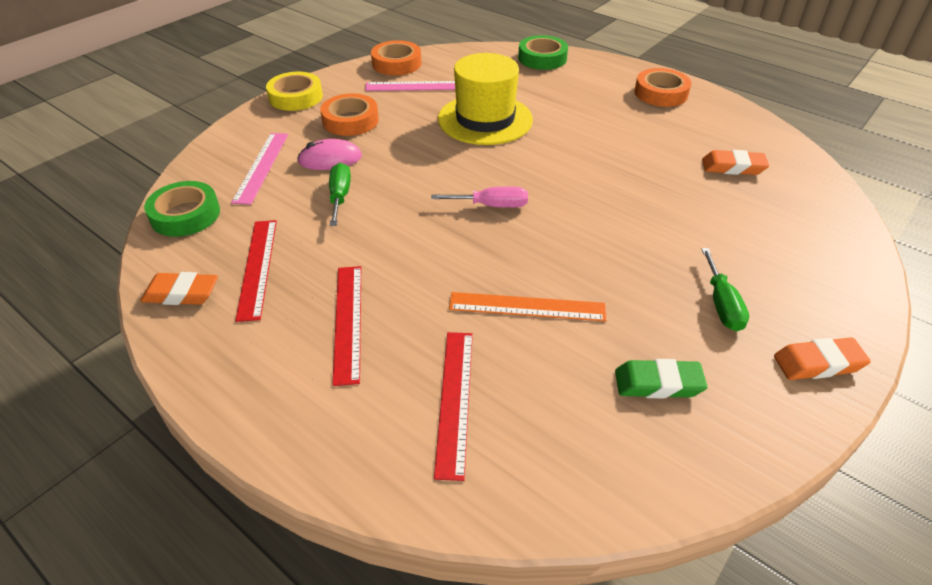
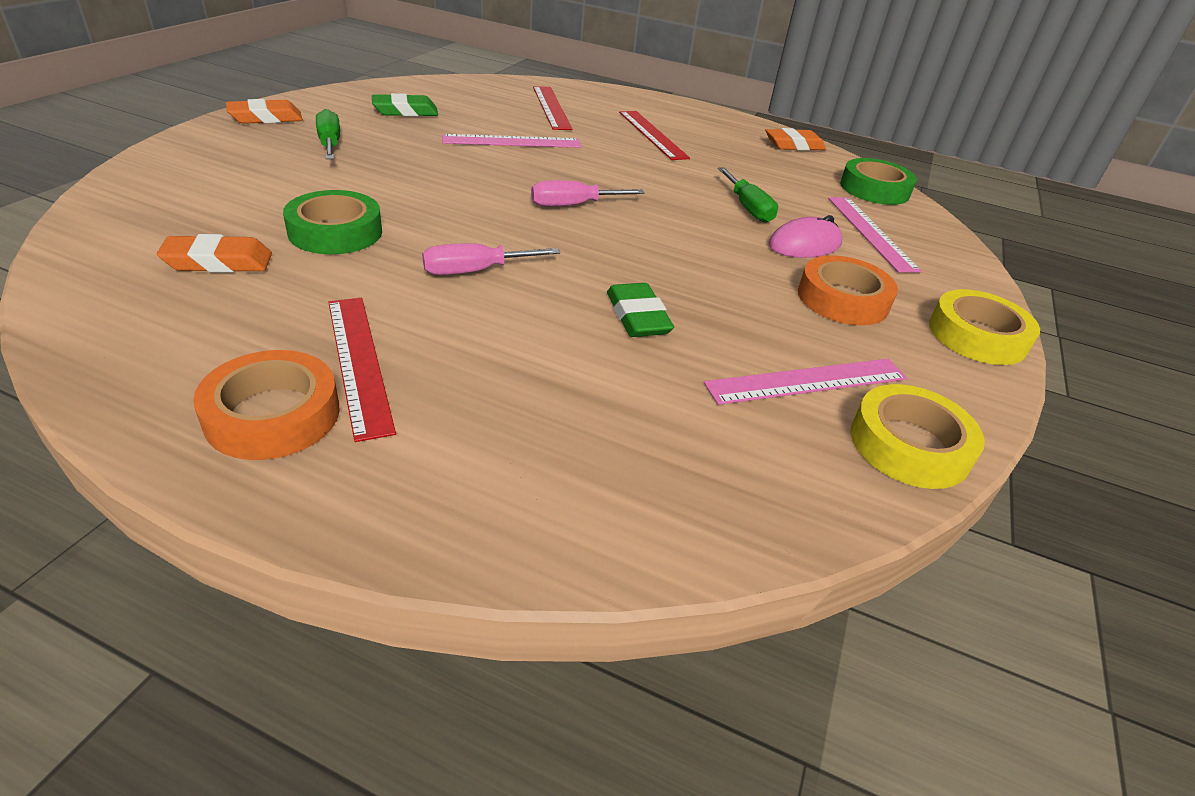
camera: 160 degrees right, 5 degrees down
(257, 267) = (757, 159): red ruler -> red ruler (358, 362)
(396, 64) = (909, 445): orange tape -> yellow tape
(485, 119) = (637, 317): yellow hat -> green eraser
(527, 307) = (512, 141): orange ruler -> pink ruler
(542, 58) = (579, 517): green tape -> green tape (335, 232)
(575, 152) = (475, 271): none -> pink screwdriver

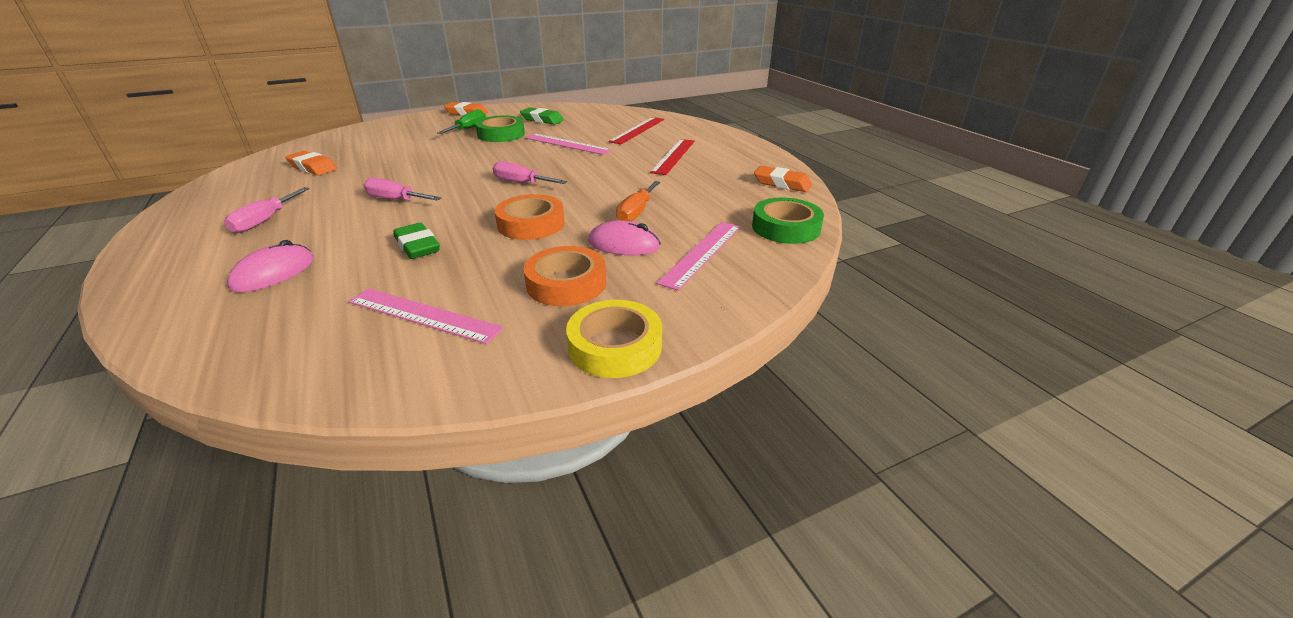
camera: 45 degrees right, 5 degrees down
(273, 415) = (198, 228): orange tape -> orange tape (531, 224)
(335, 232) = (380, 167): green tape -> green tape (501, 134)
(358, 362) = (265, 221): red ruler -> pink screwdriver
(555, 416) = (273, 273): none -> pink mouse
(637, 317) = (417, 246): green eraser -> green eraser turned 60 degrees counterclockwise
(748, 208) = (636, 212): green screwdriver -> orange screwdriver
(909, 445) = (390, 377): yellow tape -> none

